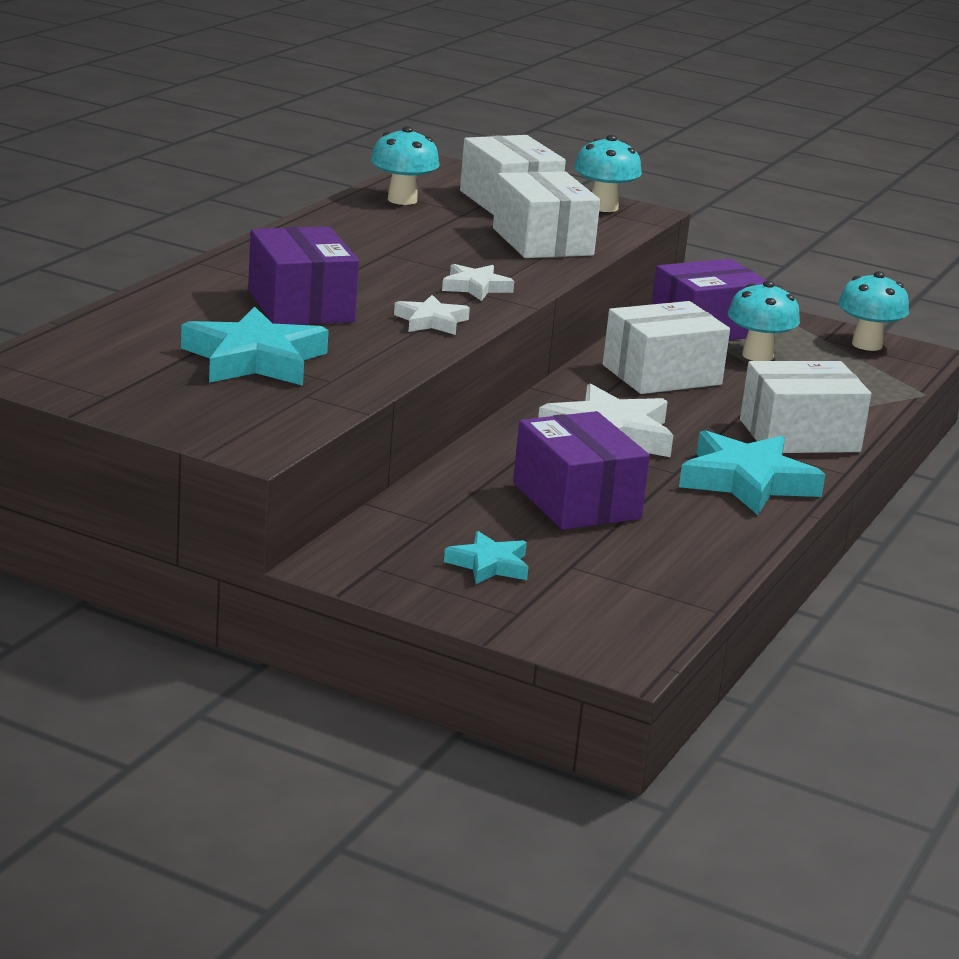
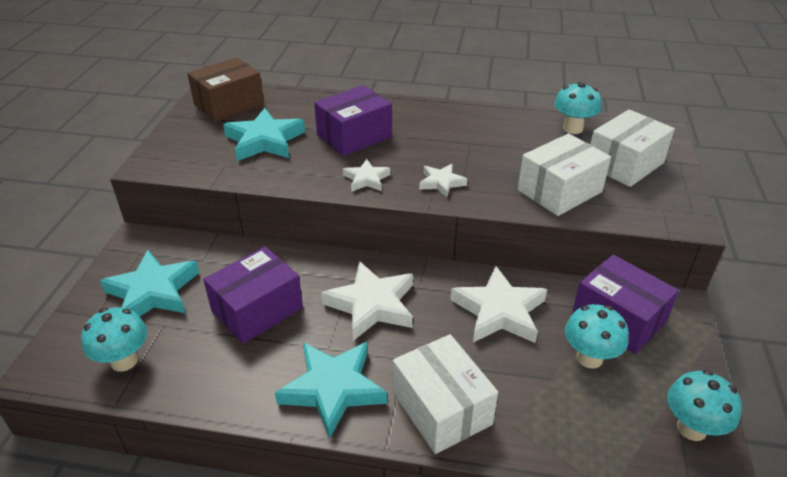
camera: 75 degrees right, 15 degrees up
(90, 365) = (229, 105): none -> brown box
(489, 565) = (153, 292): turquoise star -> turquoise star, size x1.83
(603, 207) = (671, 202): turquoise mushroom -> turquoise mushroom (124, 361)
(662, 375) = (499, 311): white box -> white star

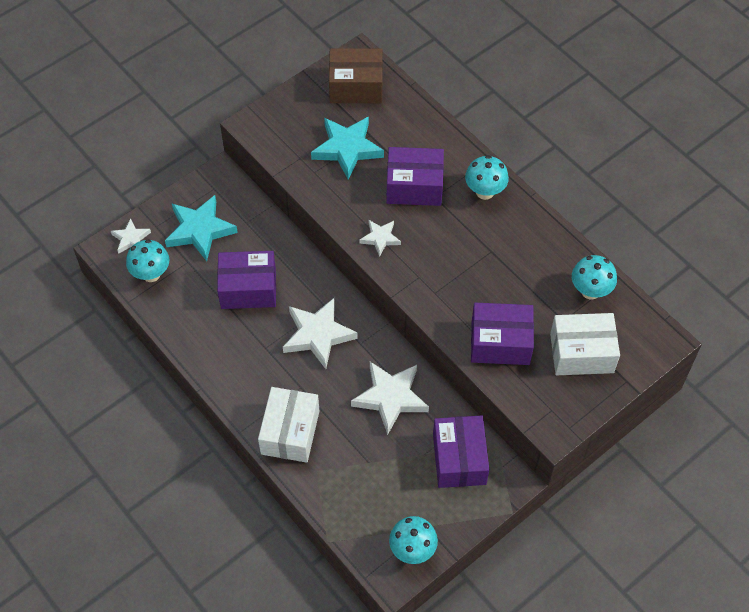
camera: 40 degrees right, 20 degrees up
(333, 389) = (244, 376): turquoise star -> none
(441, 183) = (427, 277): white star -> white star (131, 238)
(559, 191) = (500, 342): white box -> purple box
(589, 358) = (408, 468): turquoise mushroom -> turquoise mushroom (485, 192)

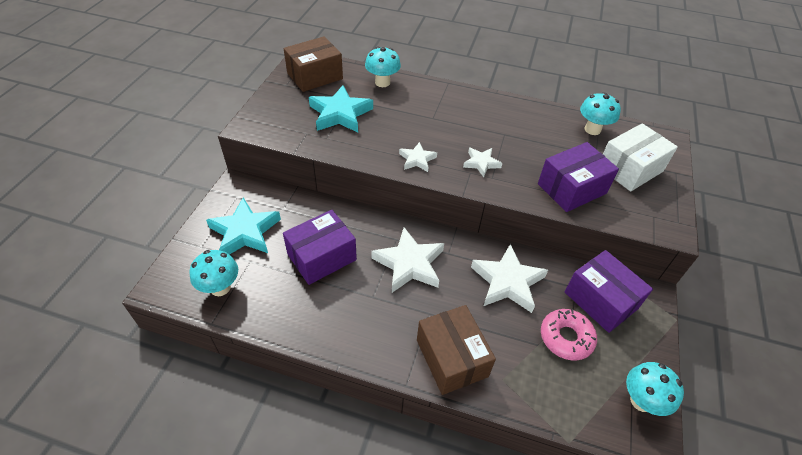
camera: 35 degrees left, 10 degrees down
(131, 238) = (181, 267): white star -> white star (481, 163)
(290, 432) = (451, 358): white box -> brown box
(397, 470) = (566, 338): none -> pink donut
(414, 186) = (412, 117): purple box -> none
(485, 192) = (464, 102): turquoise mushroom -> turquoise mushroom (382, 82)

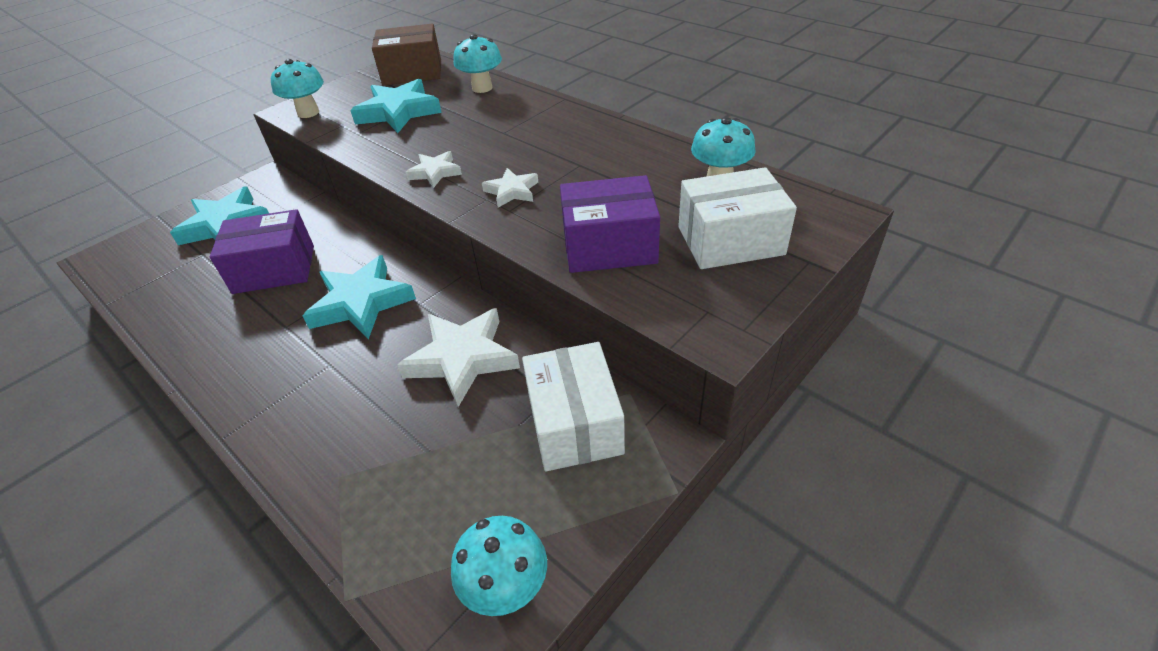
camera: 30 degrees right, 5 degrees down
(220, 287) = (148, 272): turquoise mushroom -> turquoise mushroom (308, 113)
(409, 264) = (361, 302): white star -> turquoise star
(451, 358) = (302, 427): brown box -> none
(566, 338) = (475, 456): pink donut -> none
(600, 300) = (574, 423): purple box -> white box

